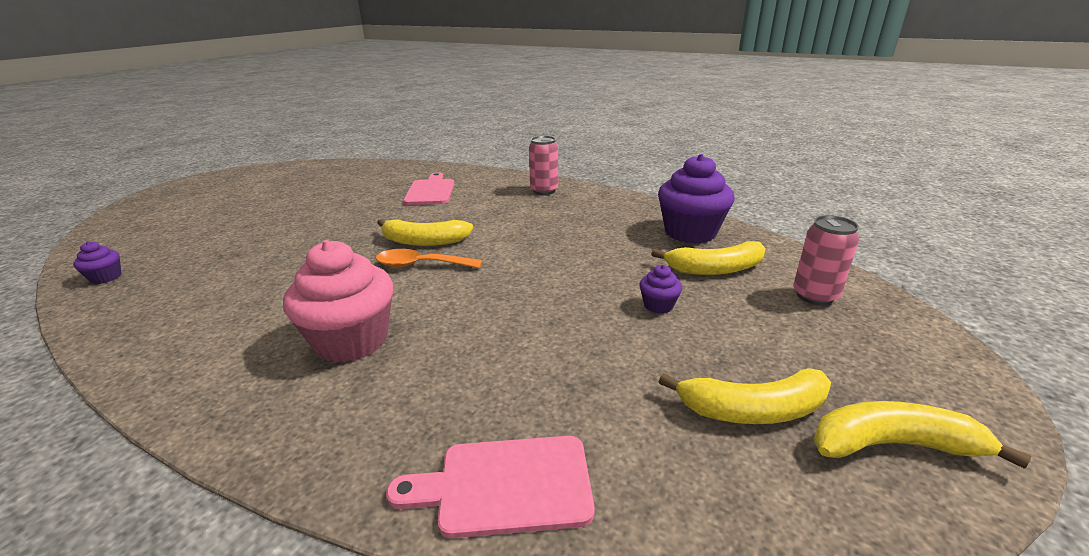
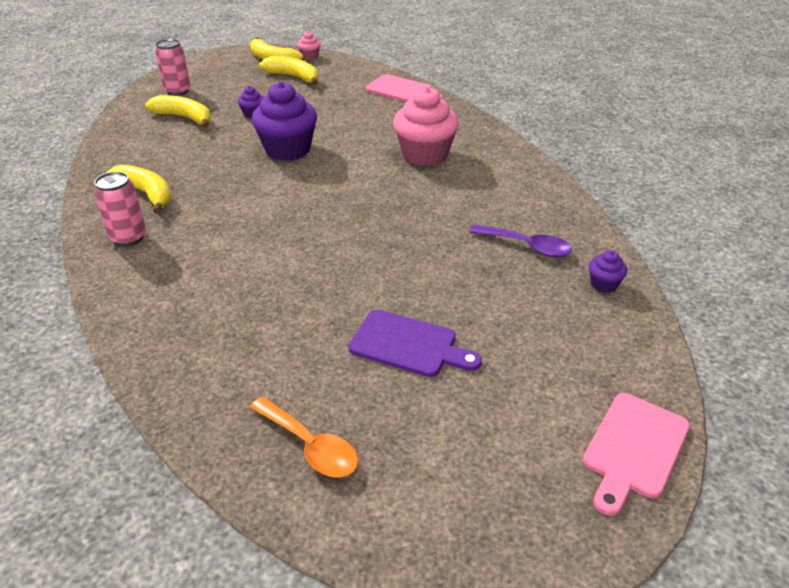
camera: 145 degrees left, 10 degrees up
(188, 282) = (526, 246): none -> purple spoon
(289, 206) = (408, 345): none -> purple cutting board
(421, 265) = (343, 190): orange spoon -> orange spoon (310, 446)
(424, 241) = (318, 214): yellow banana -> yellow banana (146, 194)
(430, 191) = (229, 297): pink cutting board -> pink cutting board (634, 449)
(690, 232) = (136, 142): purple cupcake -> purple cupcake (288, 149)
(863, 510) = (310, 56): none -> pink cupcake

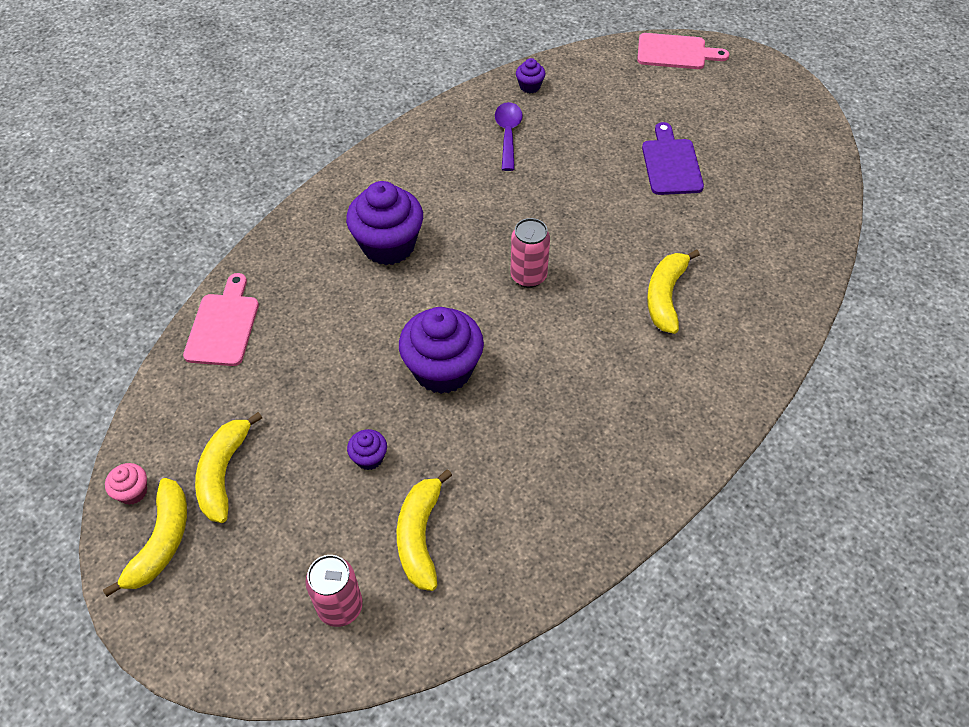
camera: 115 degrees left, 15 degrees up
(129, 238) = (691, 412): pink can -> pink can (528, 276)
(146, 194) = (613, 451): yellow banana -> yellow banana (665, 296)
(310, 446) = (790, 177): orange spoon -> none
(424, 155) = (388, 245): pink cupcake -> purple cupcake

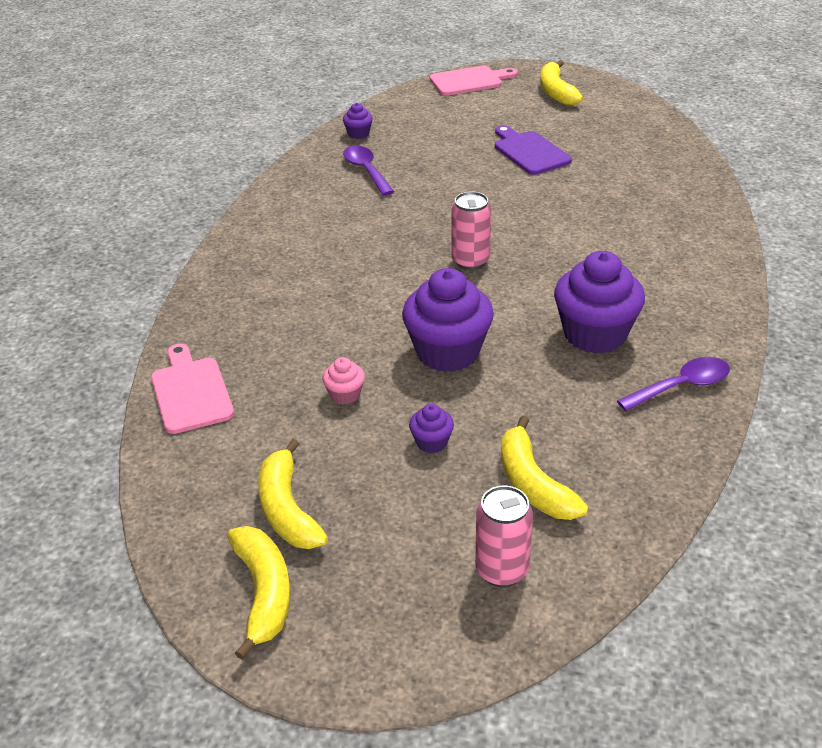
camera: 25 degrees left, 15 degrees down
(133, 492) = (195, 563): pink cupcake -> pink cupcake (345, 395)
(388, 245) = (316, 279): purple cupcake -> purple cupcake (595, 334)
(614, 493) = (681, 386): none -> purple spoon
(665, 296) = (603, 238): yellow banana -> yellow banana (556, 92)

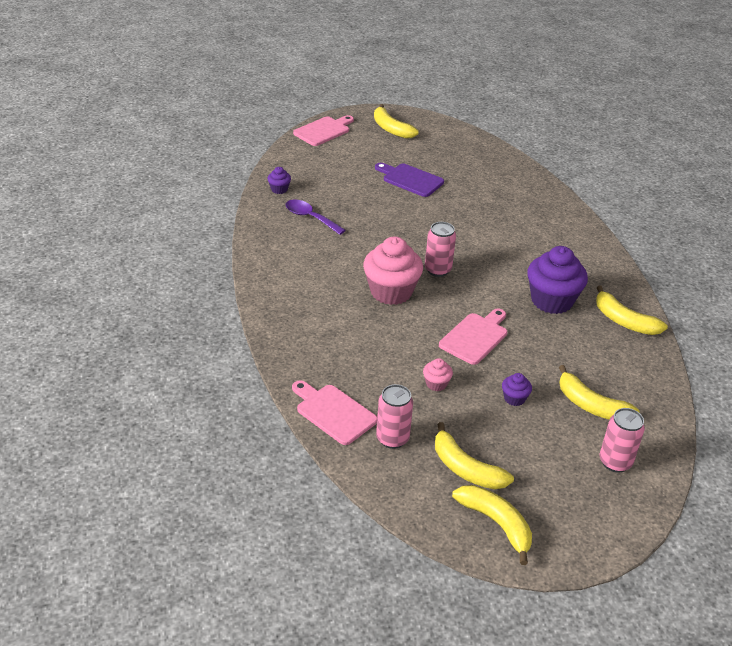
camera: 30 degrees left, 0 degrees up
(231, 443) = (392, 438): none -> pink can
(387, 273) = (391, 292): none -> pink cupcake
(447, 352) = (475, 337): purple cupcake -> pink cutting board
(681, 386) = (624, 321): purple spoon -> yellow banana

